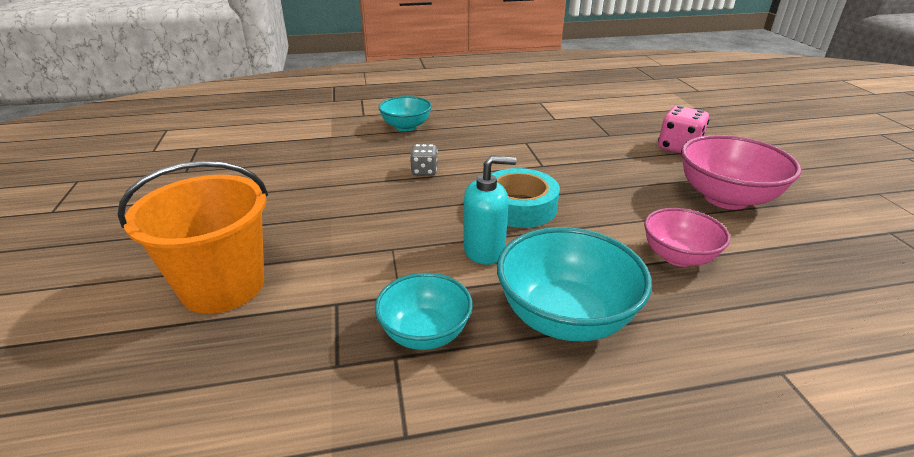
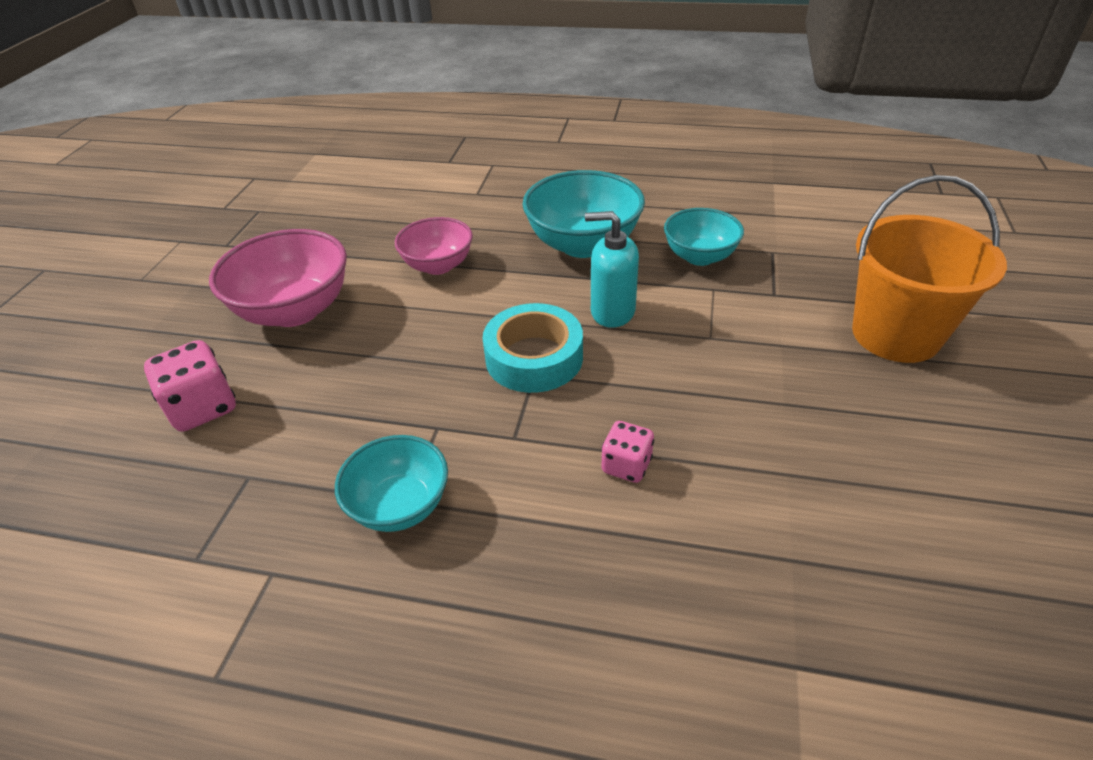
camera: 155 degrees left, 10 degrees up
(406, 127) = (608, 652): turquoise bowl -> turquoise bowl (400, 505)
(424, 171) = (626, 465): grey dice -> pink dice

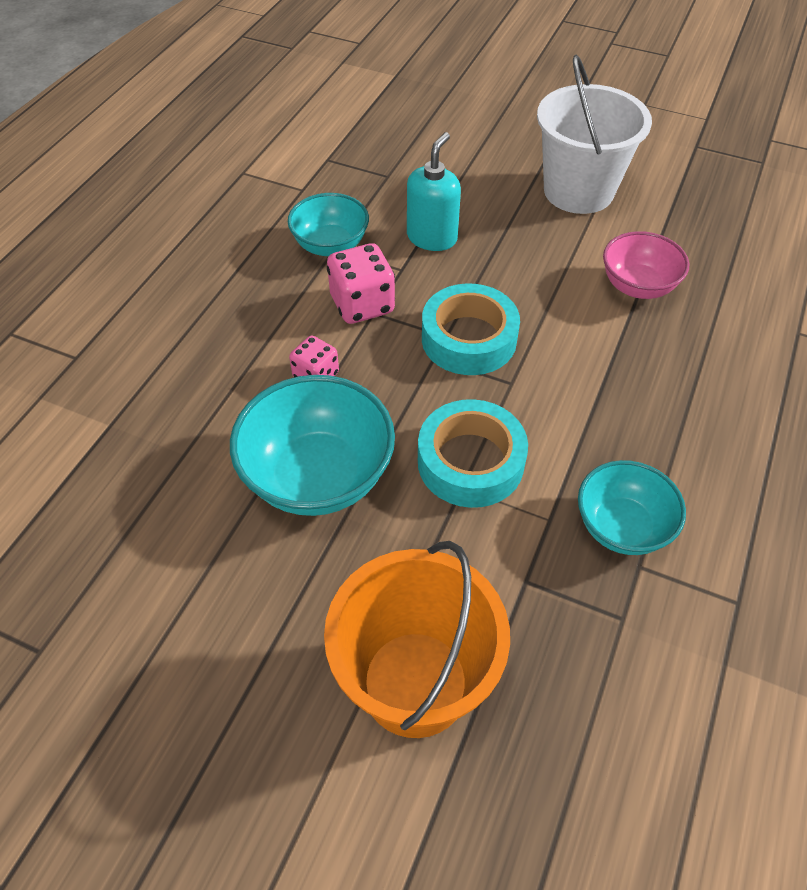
camera: 100 degrees right, 10 degrees up
(203, 408) = (465, 151): pink dice -> pink dice (362, 304)
(295, 310) = (578, 191): pink bowl -> white bucket
(583, 244) = (665, 414): turquoise bowl -> turquoise bowl (318, 476)
(612, 312) = (526, 412): turquoise soap dispenser -> turquoise soap dispenser (432, 237)
(682, 336) = (470, 462): none -> turquoise tape

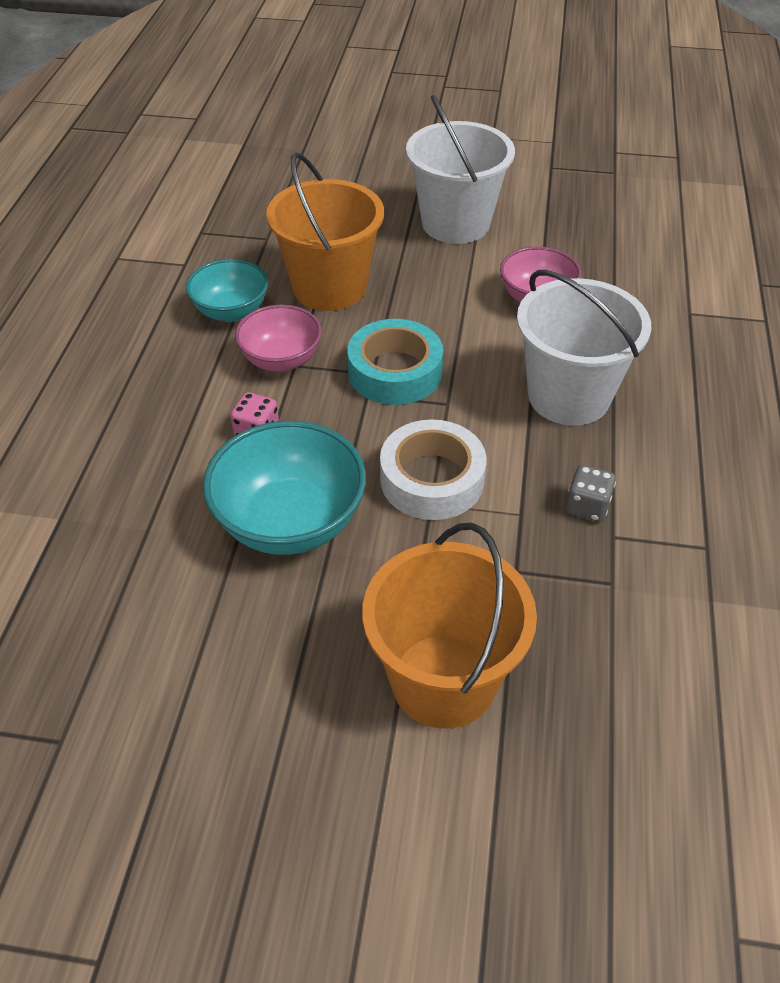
camera: 15 degrees left, 5 degrees down
(362, 304) = (281, 360): pink dice -> pink bowl
(432, 237) = (329, 287): turquoise soap dispenser -> orange bucket
(470, 462) = (432, 479): turquoise tape -> white tape
(622, 527) = (587, 506): turquoise bowl -> grey dice
(639, 400) = (568, 396): none -> white bucket

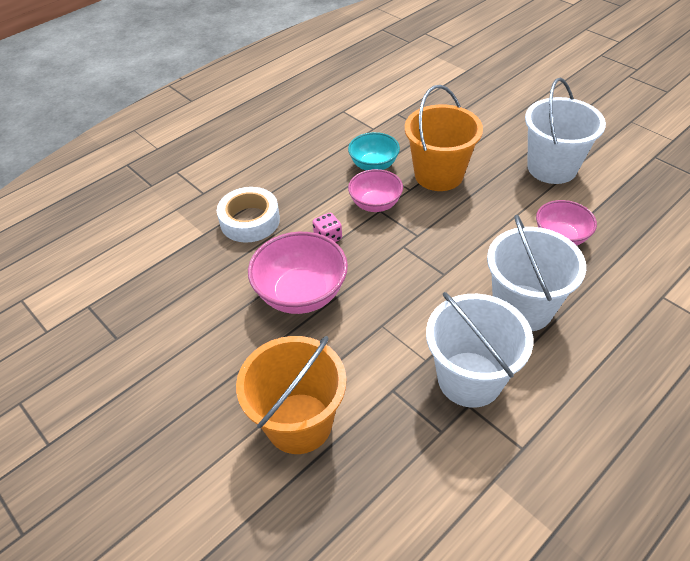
camera: 40 degrees right, 0 degrees up
(290, 522) = (301, 294): turquoise bowl -> pink bowl
(395, 372) = (430, 241): turquoise tape -> none
(432, 479) = (394, 312): white tape -> white tape (250, 221)
(587, 506) = (469, 379): grey dice -> white bucket

